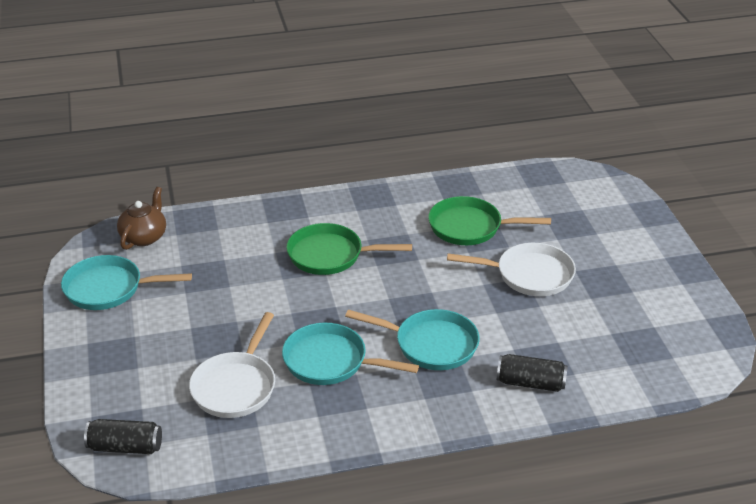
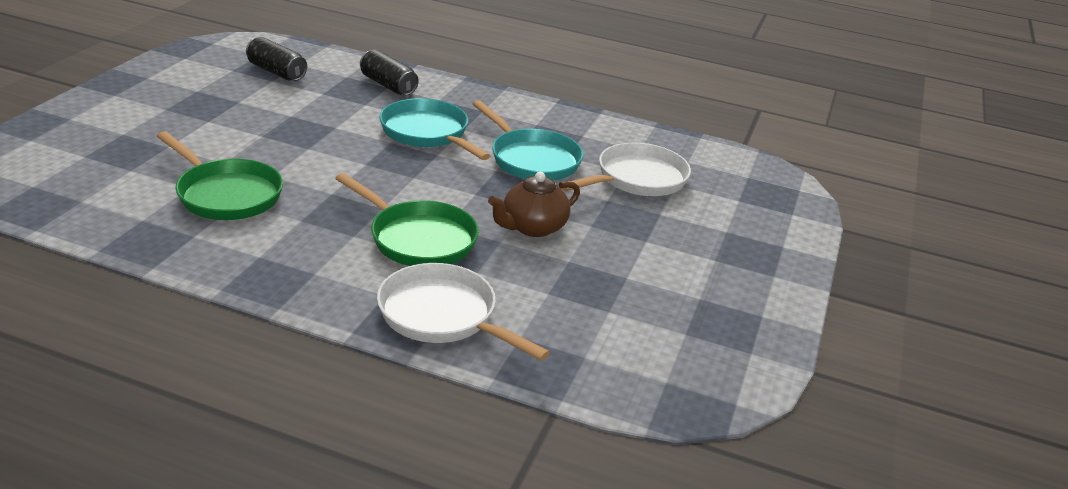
camera: 150 degrees left, 5 degrees down
(108, 289) = (722, 324): turquoise pan -> none
(125, 447) = (767, 182): black can -> black can (276, 72)
(144, 237) = (634, 375): brown teapot -> brown teapot (532, 227)
(529, 275) = (254, 135): white pan -> white pan (443, 316)

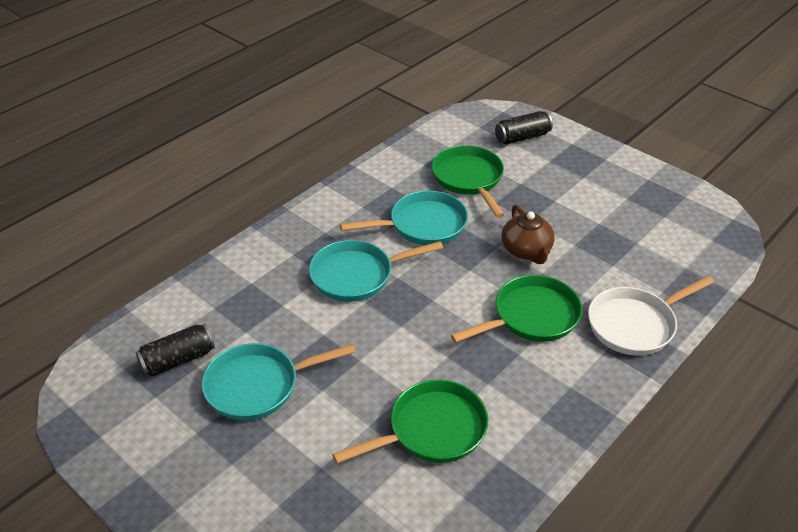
camera: 65 degrees left, 10 degrees up
(258, 107) = (258, 386): none -> turquoise pan
(388, 85) = (248, 282): black can -> black can (522, 137)
(637, 179) = (469, 179): white pan -> green pan

